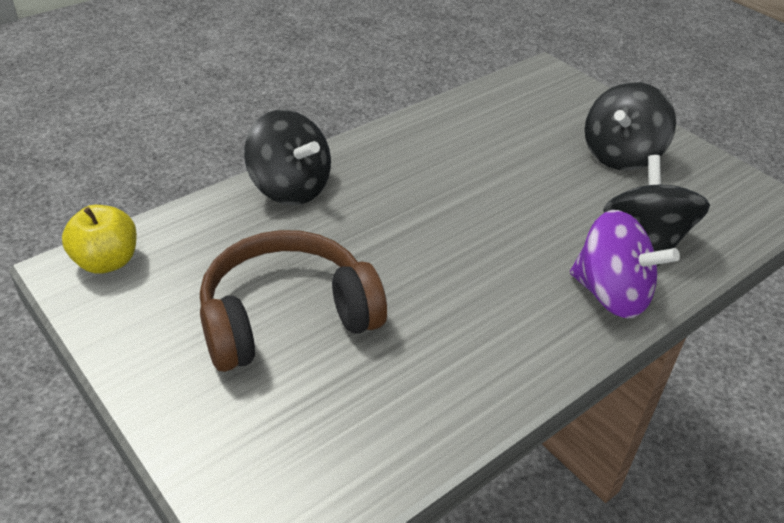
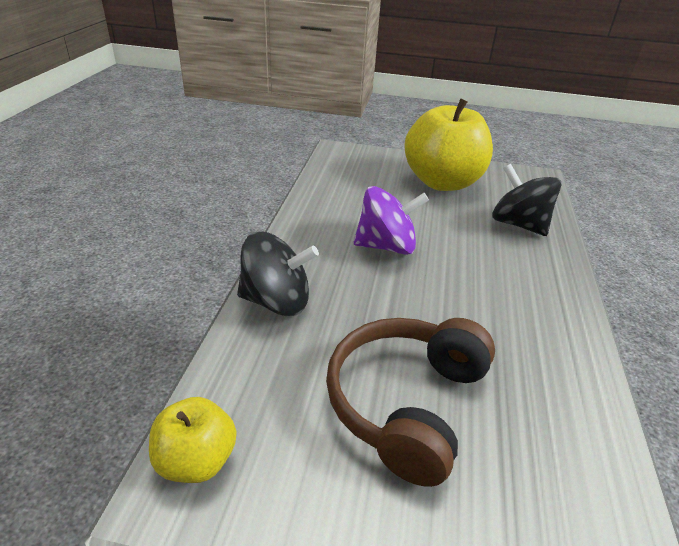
camera: 40 degrees left, 5 degrees down
(611, 294) = (548, 264): purple spinning top -> purple spinning top (386, 246)
(621, 155) = (442, 182): black spinning top -> yellow apple

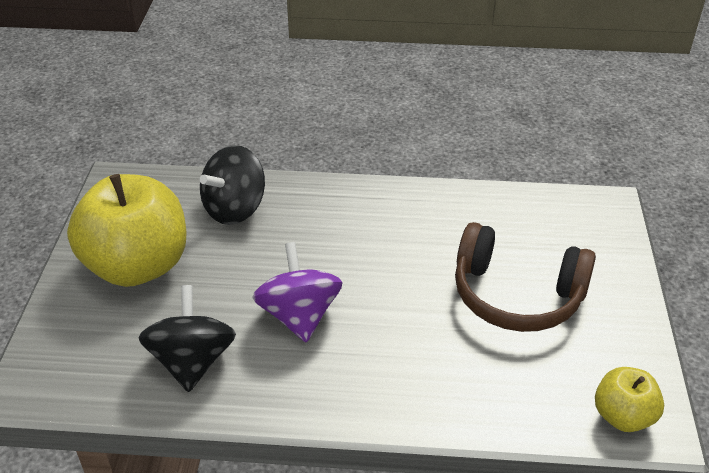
camera: 95 degrees left, 5 degrees up
(276, 301) = (422, 400): black spinning top -> black spinning top (192, 361)

